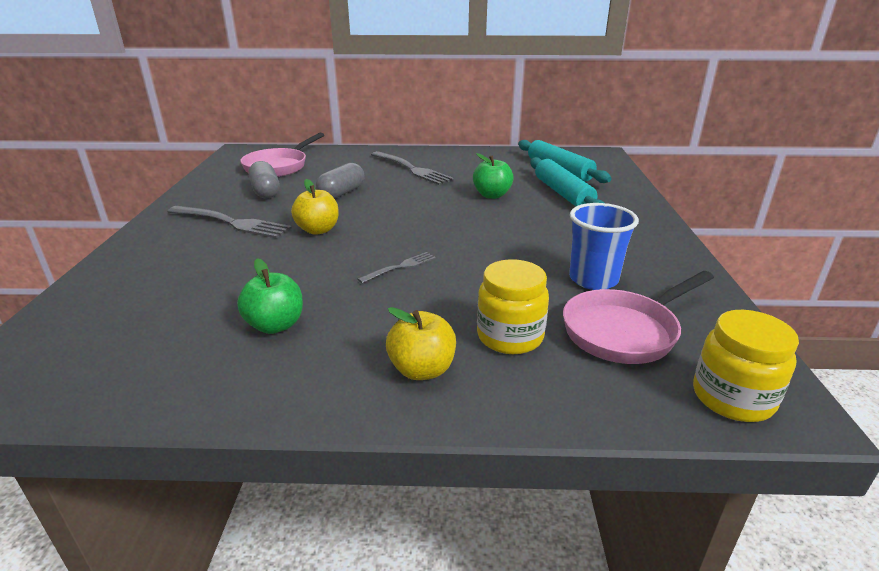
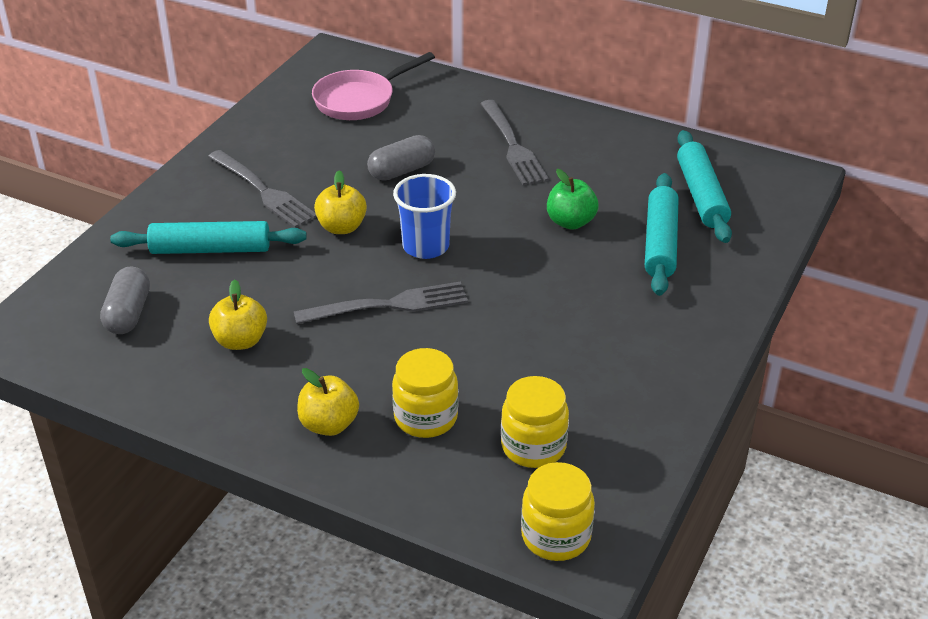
camera: 25 degrees right, 10 degrees up
(202, 267) = (210, 249): none -> turquoise rolling pin
(266, 191) = (321, 146): grey capsule -> grey capsule (128, 314)
(275, 325) = (240, 341): green apple -> yellow apple
(400, 267) = (388, 305): grey fork -> grey fork, size x1.87
(593, 279) = (565, 380): blue cup -> blue cup (426, 246)
(625, 331) = (533, 446): pink pan -> yellow jar

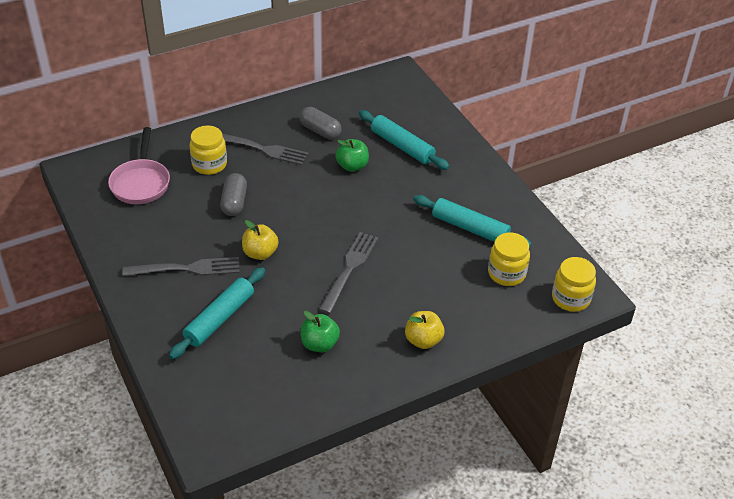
camera: 55 degrees left, 5 degrees up
(128, 314) = (243, 383): grey capsule -> grey capsule (320, 131)
(240, 341) = (319, 344): yellow apple -> green apple
(426, 246) = (314, 229): blue cup -> none
(426, 417) = (451, 301): yellow jar -> yellow jar (209, 164)
(701, 195) = (380, 111): turquoise rolling pin -> turquoise rolling pin (470, 228)

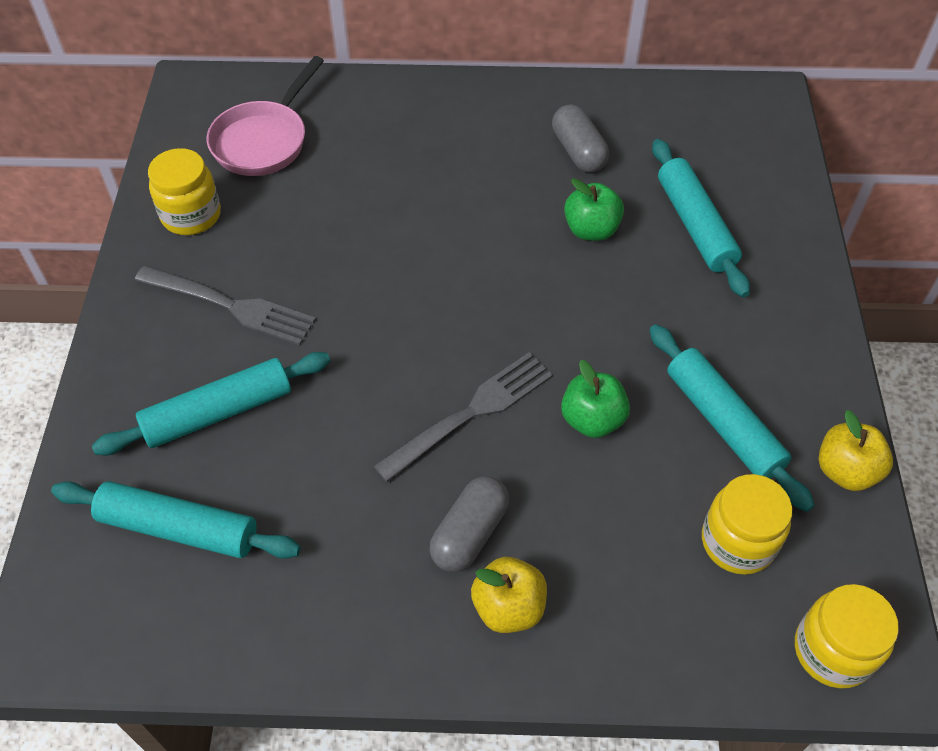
camera: 30 degrees right, 10 degrees up
(209, 164) = (377, 147): yellow jar -> yellow jar (191, 215)
(234, 202) = (371, 223): grey capsule -> grey capsule (469, 533)
(239, 375) = (179, 528): none -> turquoise rolling pin
(260, 253) = (352, 324): yellow apple -> yellow apple (845, 471)
(262, 149) = (470, 149): grey fork -> none
(319, 344) = (335, 531): green apple -> green apple (592, 420)

